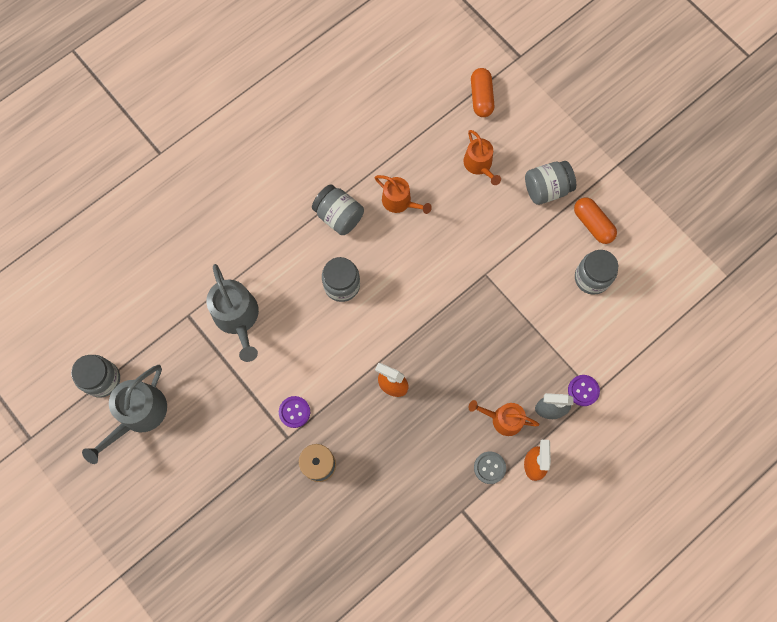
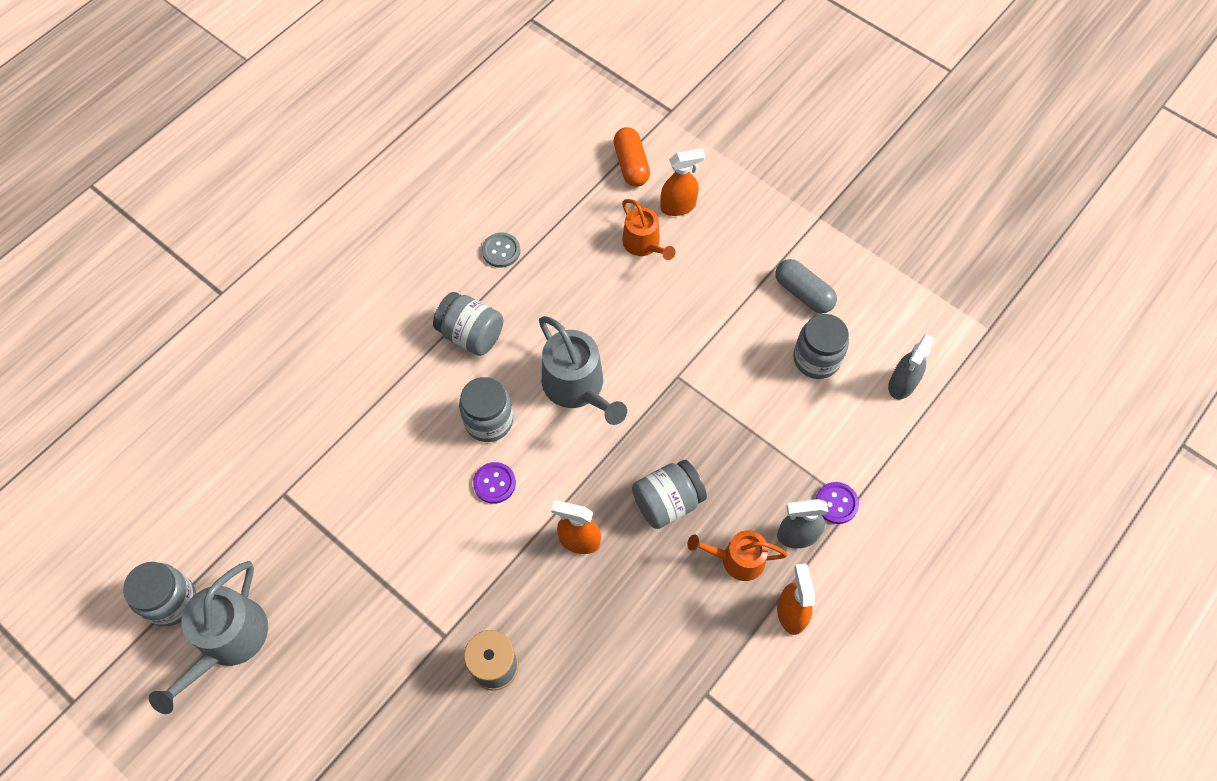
camera: 10 degrees left, 10 degrees down
(237, 317) = (352, 486): grey watering can -> grey watering can (577, 387)
(294, 412) = (449, 599): purple button -> purple button (494, 483)
(399, 201) = (548, 304): orange watering can -> none
(489, 467) = (731, 628): grey button -> grey button (501, 251)
(511, 138) = (678, 206): none -> orange spray bottle
(547, 189) = (736, 260): grey jar -> grey jar (667, 502)
(592, 224) = (803, 293): orange capsule -> grey capsule
(651, 308) = (902, 384): none -> grey spray bottle

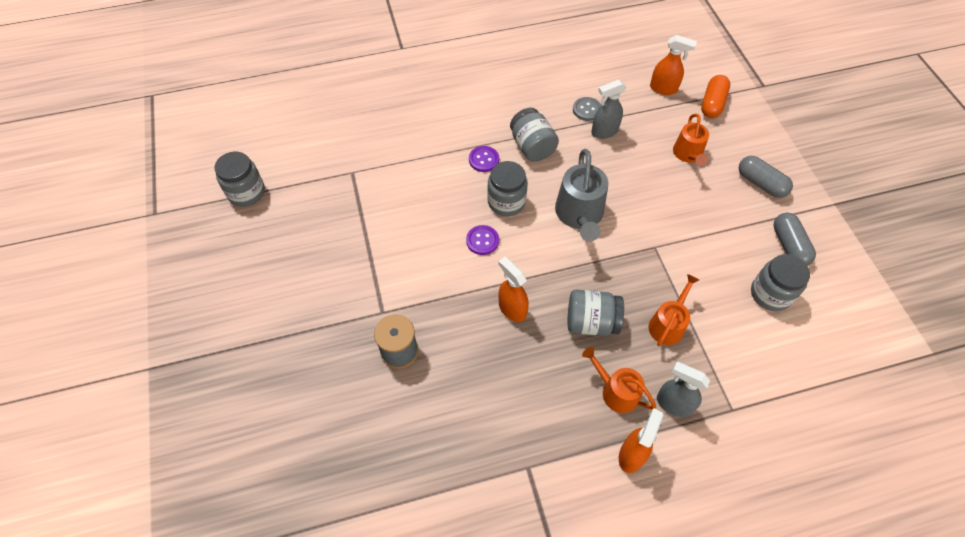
camera: 35 degrees right, 5 degrees down
(228, 641) = (258, 233): grey watering can -> none
(678, 206) = (729, 144): orange spray bottle -> orange spray bottle (663, 89)
(736, 236) = (760, 183): none -> grey capsule
(742, 455) = (668, 324): none -> orange watering can
(836, 503) = (720, 401): purple button -> purple button (483, 160)
(902, 384) = (830, 350): grey spray bottle -> grey spray bottle (604, 132)

